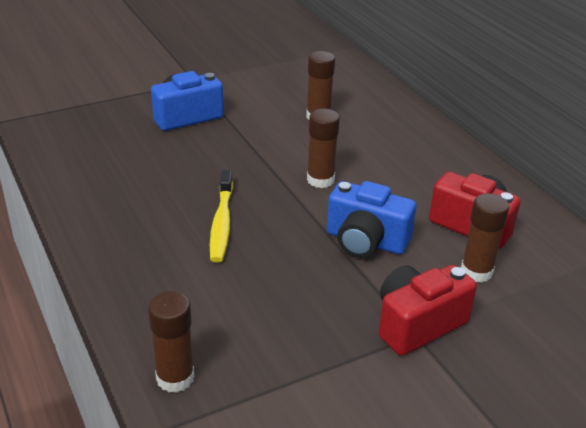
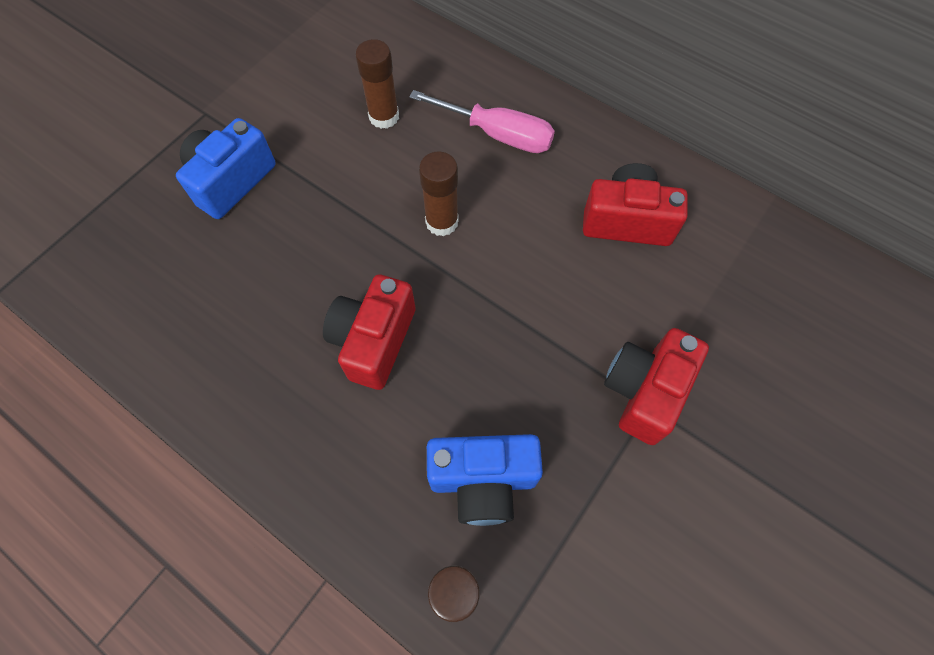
camera: 25 degrees left, 30 degrees up
(221, 223) = (374, 341): yellow toothbrush -> red camera
(365, 241) = (537, 296): blue camera -> blue camera (483, 480)
(398, 149) = (497, 134): none -> pink screwdriver
(476, 271) = (662, 289): brown glue stick -> none

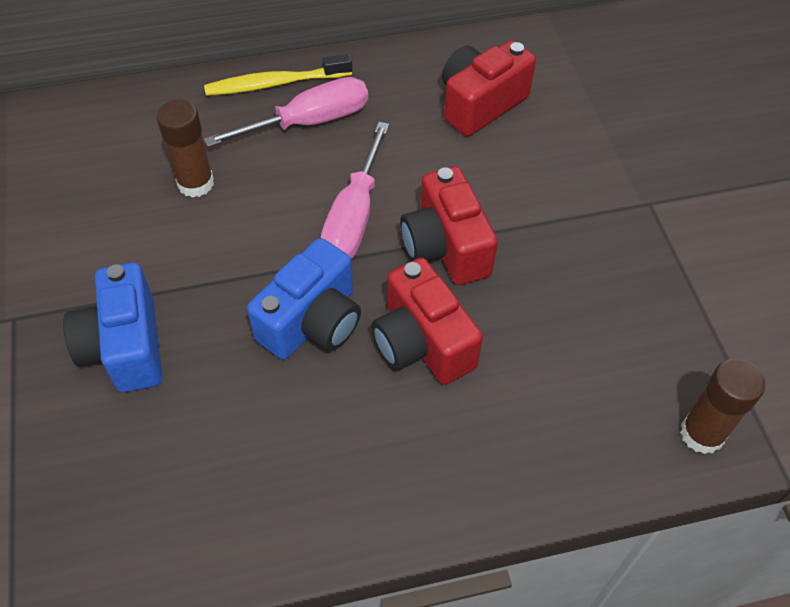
camera: 50 degrees left, 10 degrees down
(442, 222) = (354, 217): brown glue stick -> pink screwdriver
(483, 480) = (621, 350): blue camera -> blue camera (312, 322)
(511, 90) = (275, 83): none -> yellow toothbrush
(644, 391) = (635, 197): red camera -> red camera (445, 247)

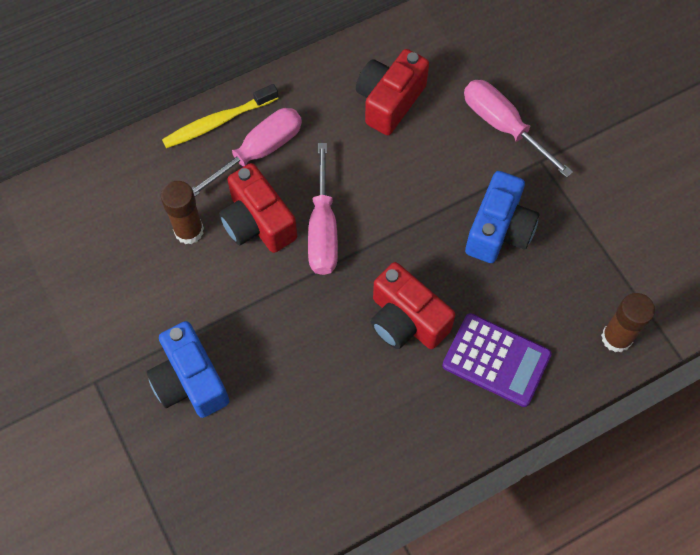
camera: 15 degrees left, 10 degrees up
(312, 322) = (321, 325): blue camera -> blue camera (499, 230)
(445, 247) = (400, 237): red camera -> red camera (258, 223)
(527, 420) = (496, 360): none -> purple calculator
(611, 157) = (503, 126): none -> pink screwdriver

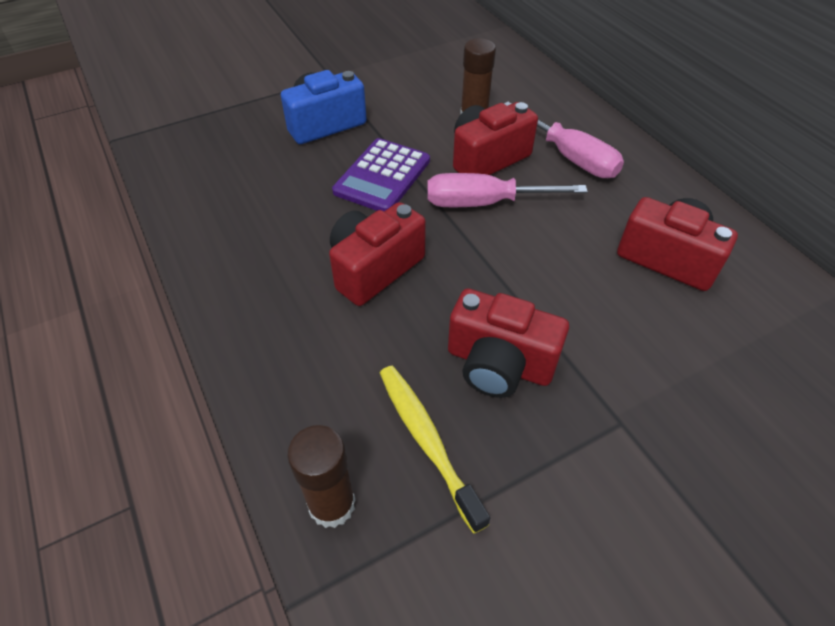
camera: 90 degrees right, 15 degrees down
(218, 122) = (598, 130): yellow toothbrush -> yellow toothbrush (427, 440)
(496, 360) = (315, 352): purple calculator -> purple calculator (382, 176)
(499, 230) = (499, 364): blue camera -> red camera
(503, 126) = (668, 377): pink screwdriver -> none

